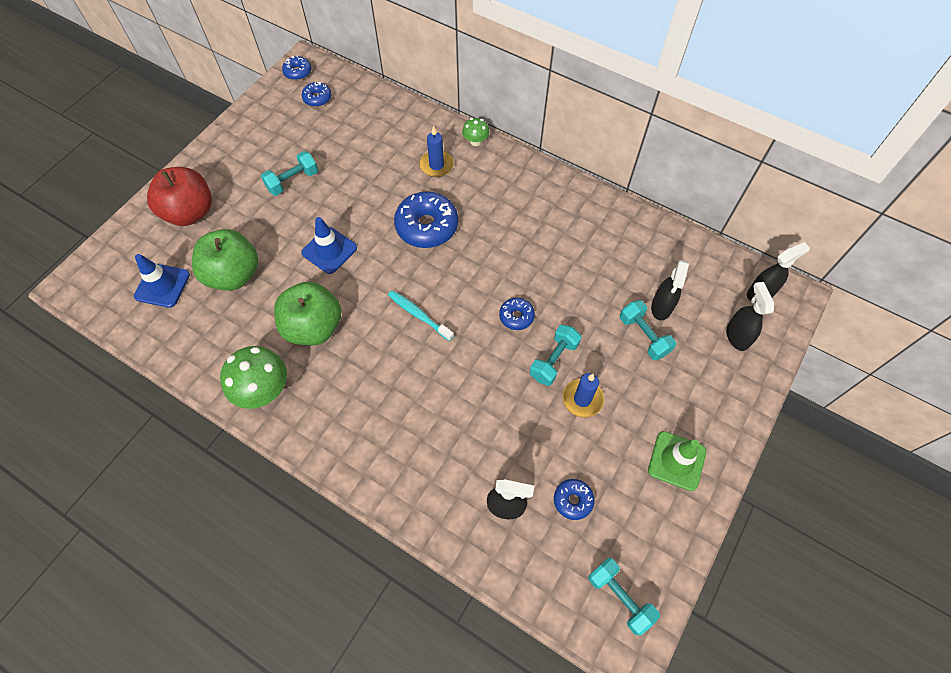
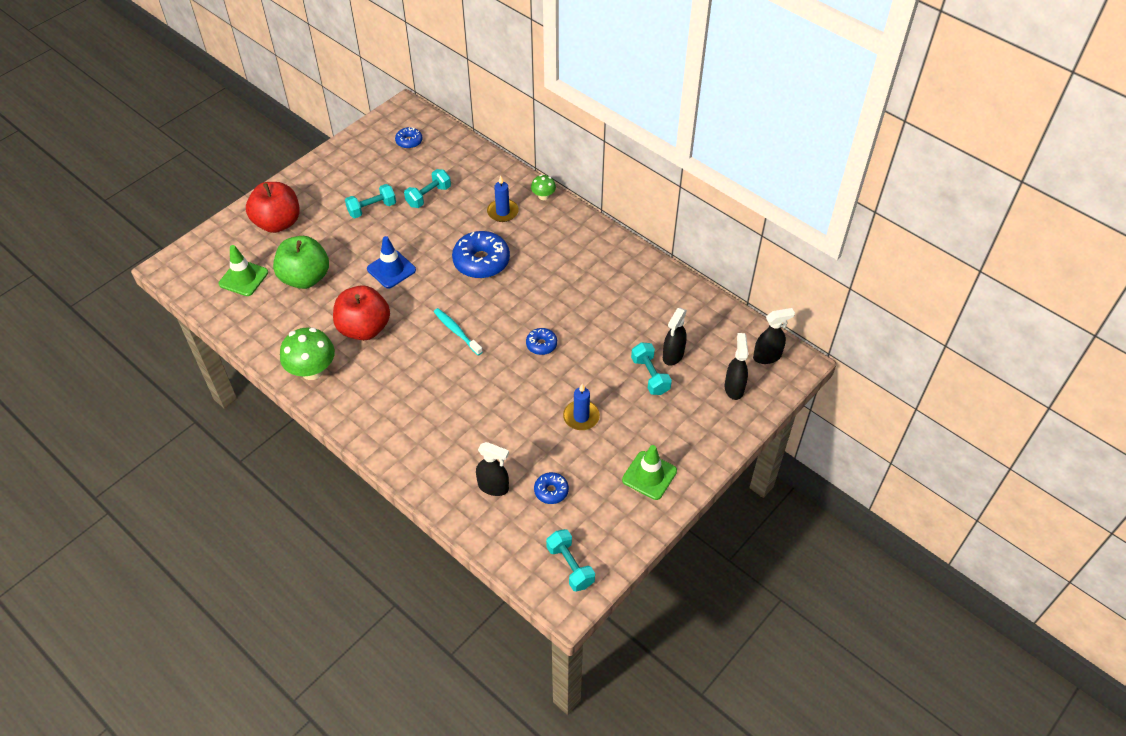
camera: 10 degrees right, 10 degrees down
(162, 285) = (243, 278): blue traffic cone -> green traffic cone
(298, 72) = (396, 117): blue donut -> none
(313, 327) = (364, 328): green apple -> red apple
(554, 360) = (565, 383): turquoise dumbbell -> turquoise dumbbell (428, 196)

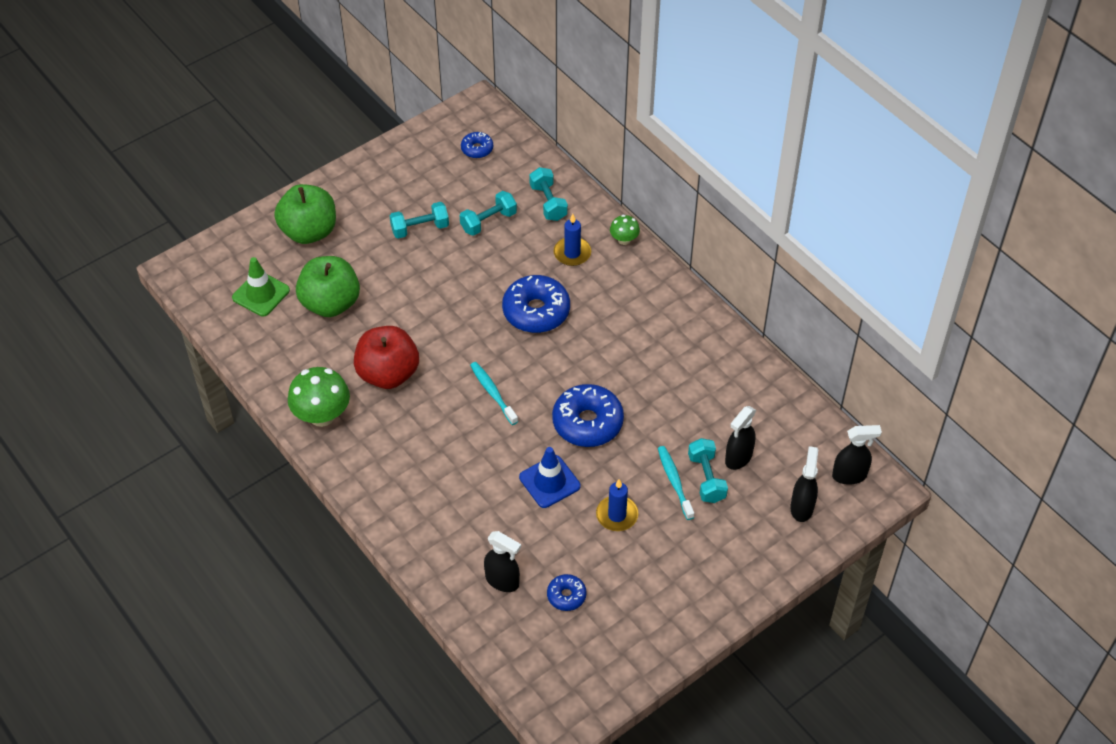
camera: 10 degrees right, 0 degrees up
(278, 223) = (309, 231): red apple -> green apple
(391, 269) = (430, 307): blue traffic cone -> blue traffic cone (549, 482)
(541, 344) = (587, 422): blue donut -> blue donut, size x1.93
(570, 566) = (571, 684): turquoise dumbbell -> turquoise dumbbell (548, 202)
(624, 382) = (674, 482): none -> turquoise toothbrush
(649, 475) = (681, 595): green traffic cone -> none

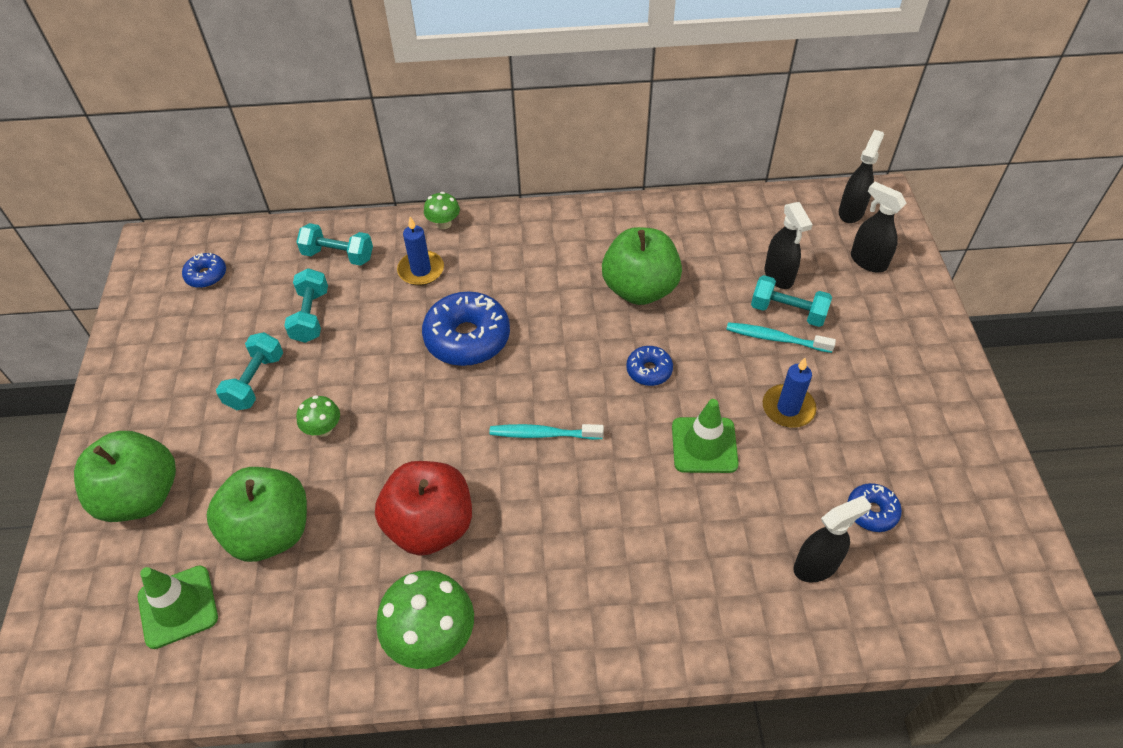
camera: 55 degrees left, 0 degrees up
(413, 283) = (323, 429): none -> green mushroom
(549, 482) = (704, 445): blue traffic cone -> green traffic cone
(587, 422) = (649, 370): blue donut -> blue donut, size x0.52
(656, 382) = (640, 289): none -> green apple

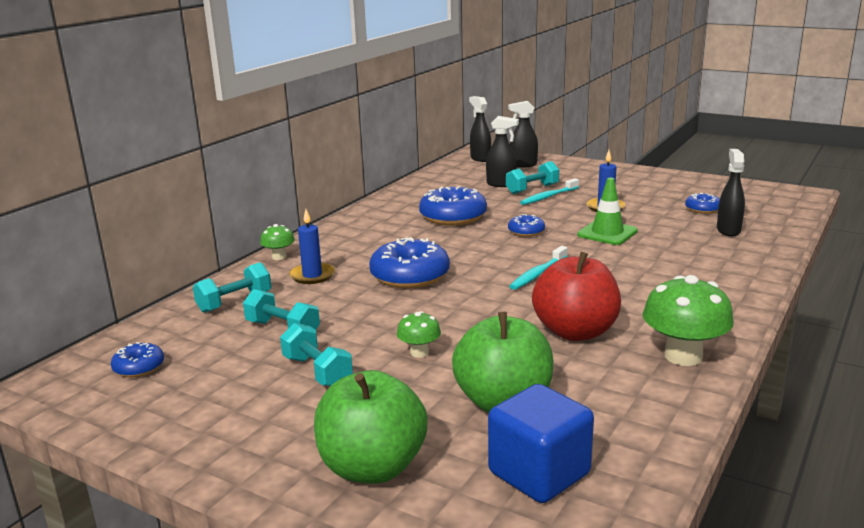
camera: 55 degrees left, 30 degrees down
(178, 607) = (539, 473): green traffic cone -> blue cube
(640, 289) = (453, 217): green apple -> blue donut

